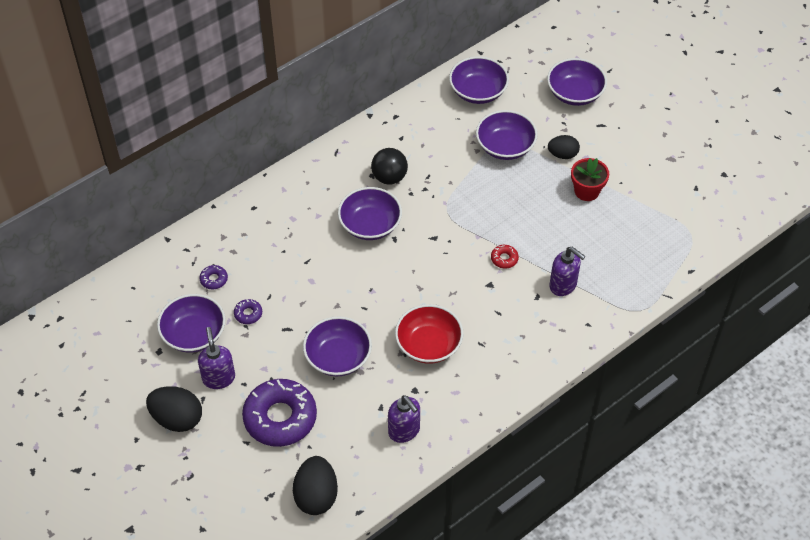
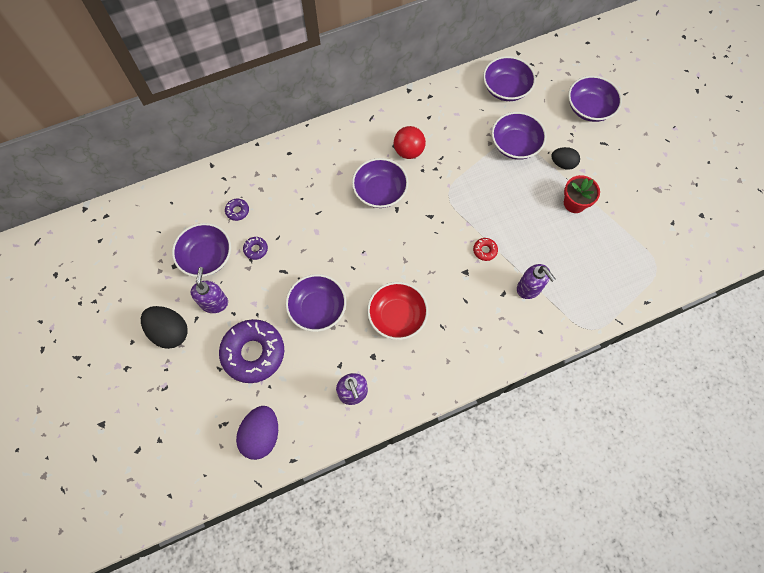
camera: 15 degrees right, 15 degrees up
(316, 496) = (261, 435): black egg -> purple egg
(389, 177) = (408, 151): black ball -> red ball

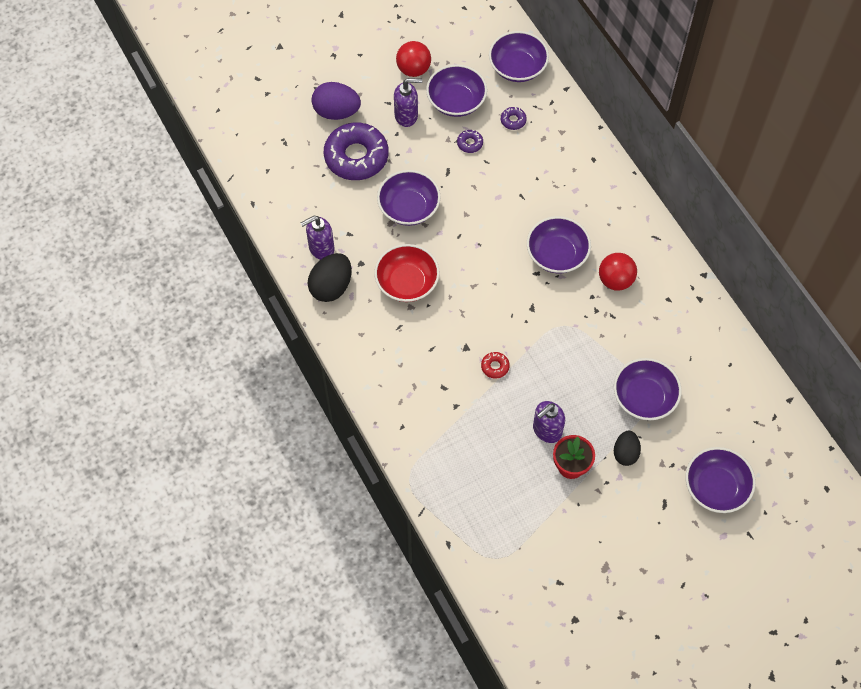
camera: 85 degrees right, 5 degrees down
(162, 292) = (413, 69): none -> red ball
(170, 332) = (372, 83): black egg -> black egg (331, 287)
(261, 435) = (275, 174): purple egg -> purple egg (336, 112)
(506, 88) = (728, 385): purple bowl -> purple bowl (517, 67)
(529, 288) = (452, 414): purple soap dispenser -> purple soap dispenser (546, 430)

